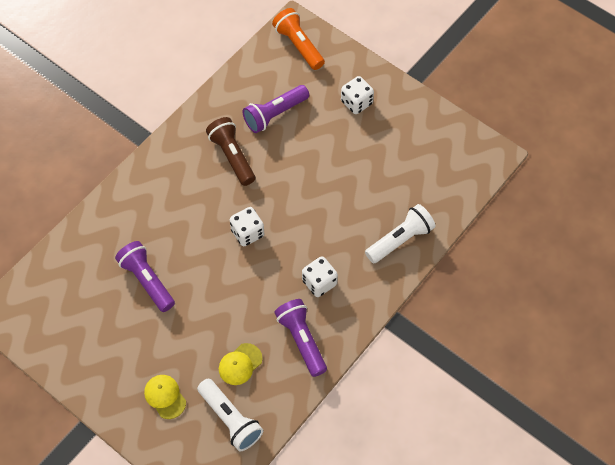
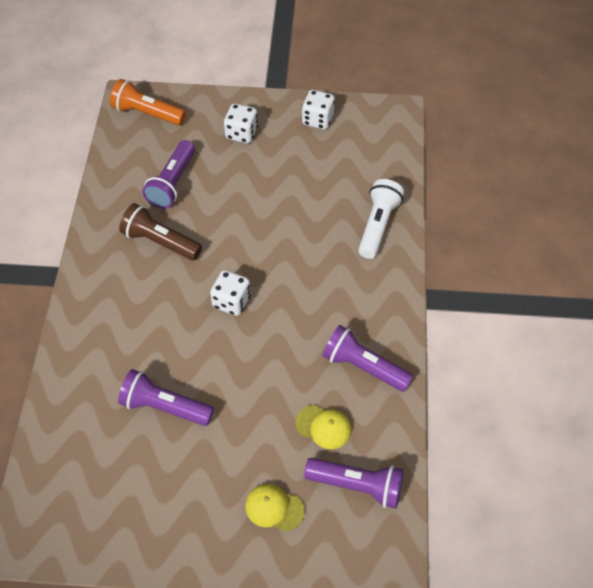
camera: 35 degrees left, 5 degrees down
(230, 419) = (357, 486): white flashlight -> purple flashlight
(240, 364) = (323, 427): yellow cap -> yellow cap turned 75 degrees counterclockwise
(319, 282) = (336, 305): white dice -> white dice (317, 119)

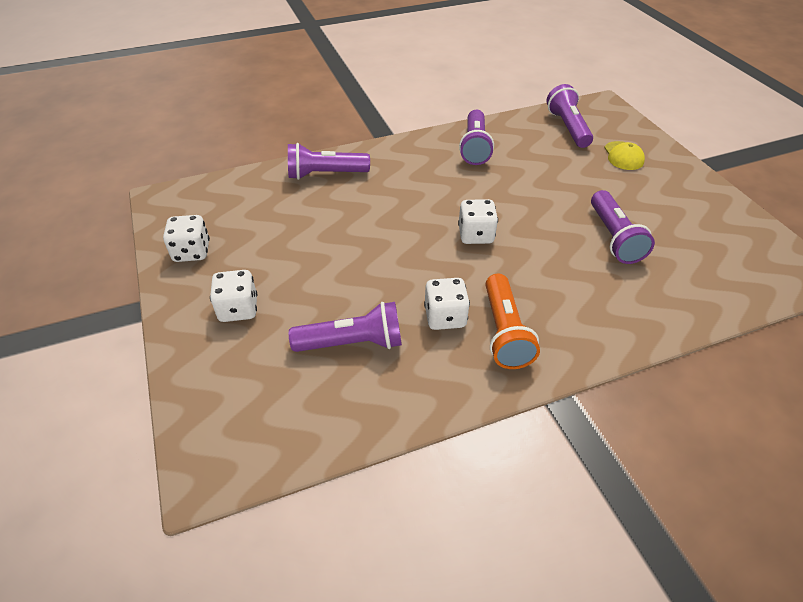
camera: 115 degrees left, 10 degrees down
(147, 113) = (234, 430): orange flashlight -> orange flashlight (504, 332)
(160, 241) = (445, 317): brown flashlight -> white dice
(323, 427) = (541, 152): yellow cap -> none
(378, 225) = (325, 174): white flashlight -> purple flashlight

